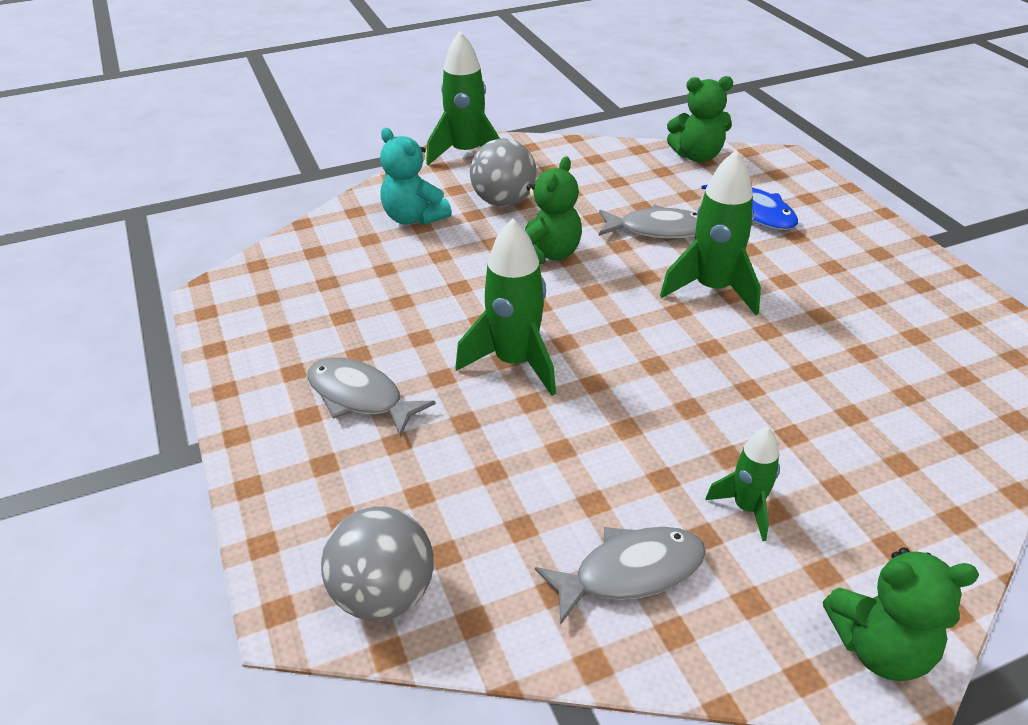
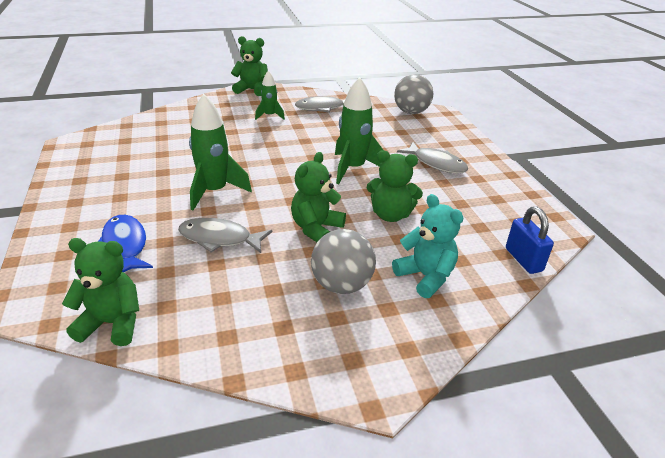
camera: 175 degrees left, 5 degrees down
(292, 247) = (523, 260): none -> blue padlock
(450, 284) = (390, 215): none -> green teddy bear
(466, 153) = (375, 367): green rocket -> none

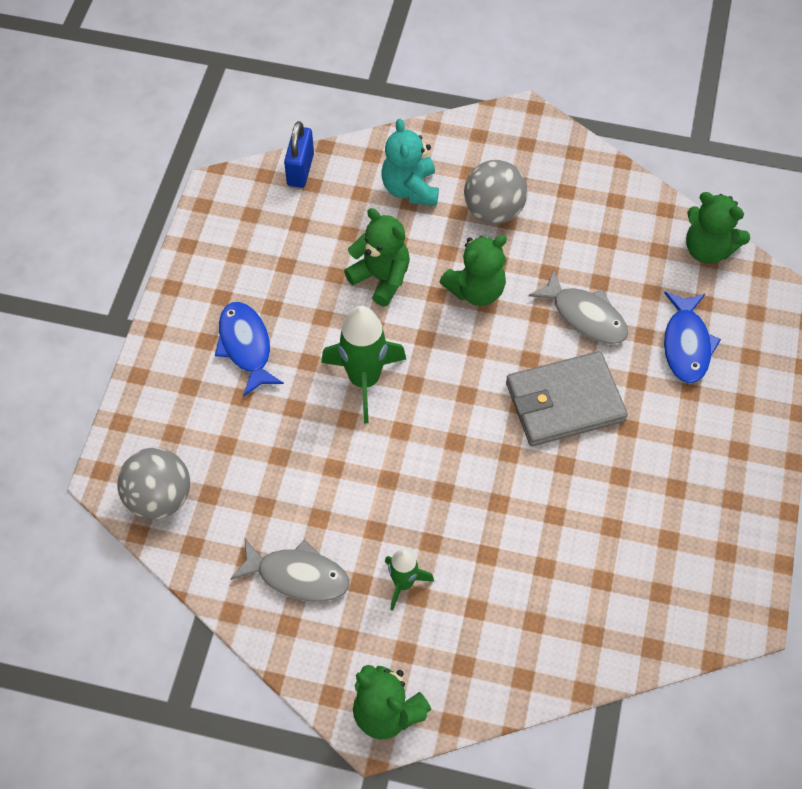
camera: 150 degrees left, 25 degrees up
(214, 192) = (564, 402): green rocket -> grey wallet
(436, 163) = (246, 346): grey fish -> blue fish

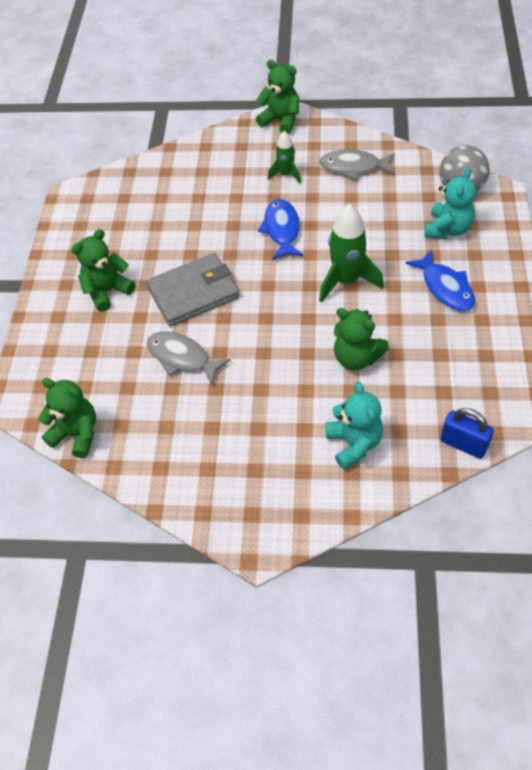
camera: 175 degrees right, 5 degrees down
(206, 432) = (447, 229): none -> turquoise teddy bear
(300, 169) = (463, 444): blue padlock -> blue padlock turned 60 degrees counterclockwise
(476, 290) = (275, 362): green teddy bear -> green teddy bear (107, 291)
(493, 210) = (272, 436): grey ball -> none
(686, 344) = (100, 350): blue fish -> blue fish (282, 230)

